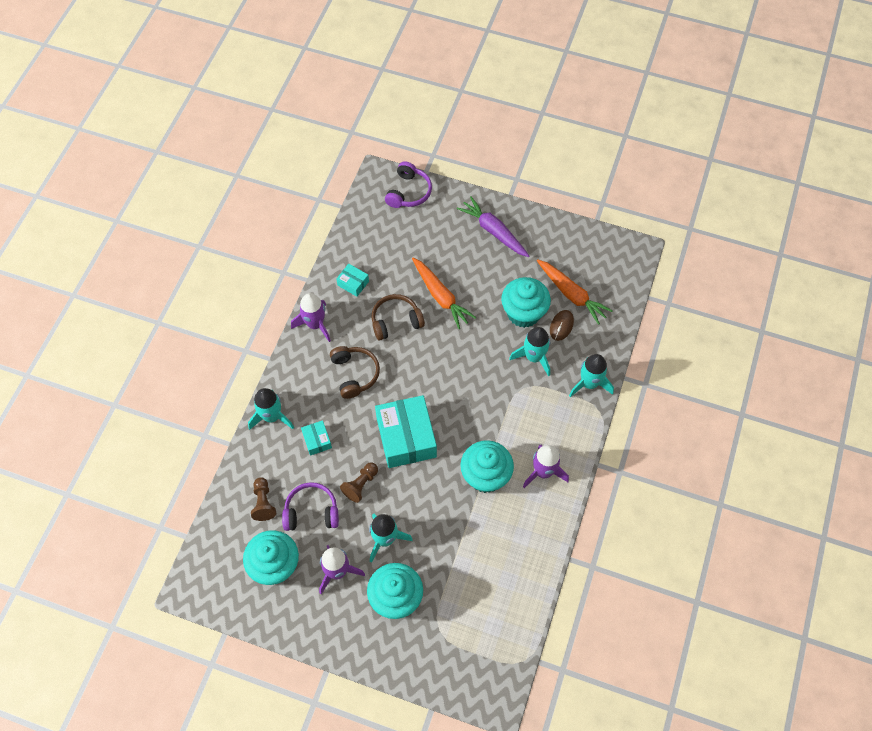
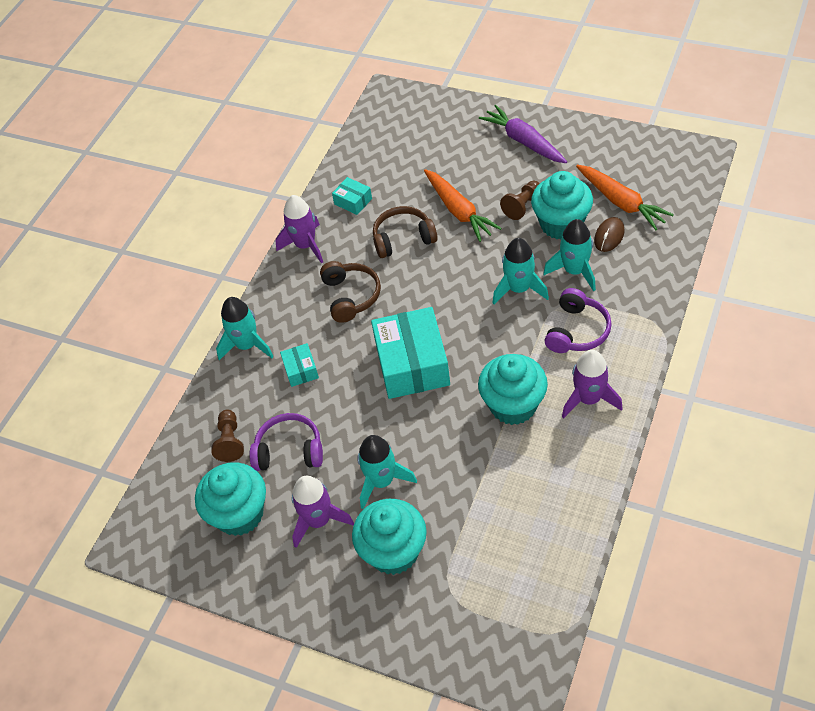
camera: 10 degrees right, 10 degrees down
(360, 485) = (353, 419): brown pawn -> brown pawn (522, 206)
(408, 192) = (422, 107): purple headphones -> purple headphones (577, 331)
(589, 383) = (646, 297): turquoise rocket -> turquoise rocket (519, 289)

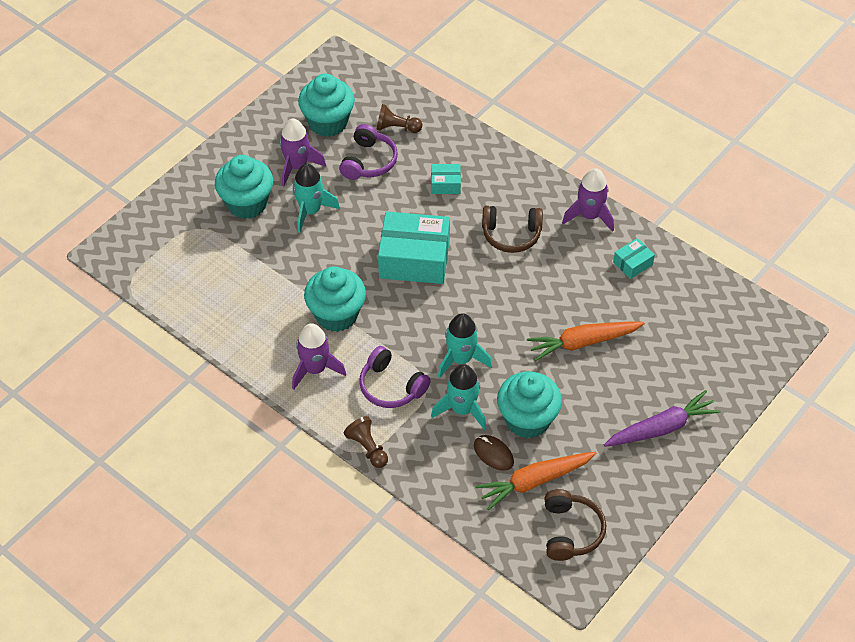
camera: 100 degrees right, 0 degrees up
(247, 345) = (489, 154): turquoise rocket -> none
(403, 239) = (565, 289): brown headphones -> brown headphones (570, 531)
(522, 206) = (566, 396): brown pawn -> brown pawn (367, 448)

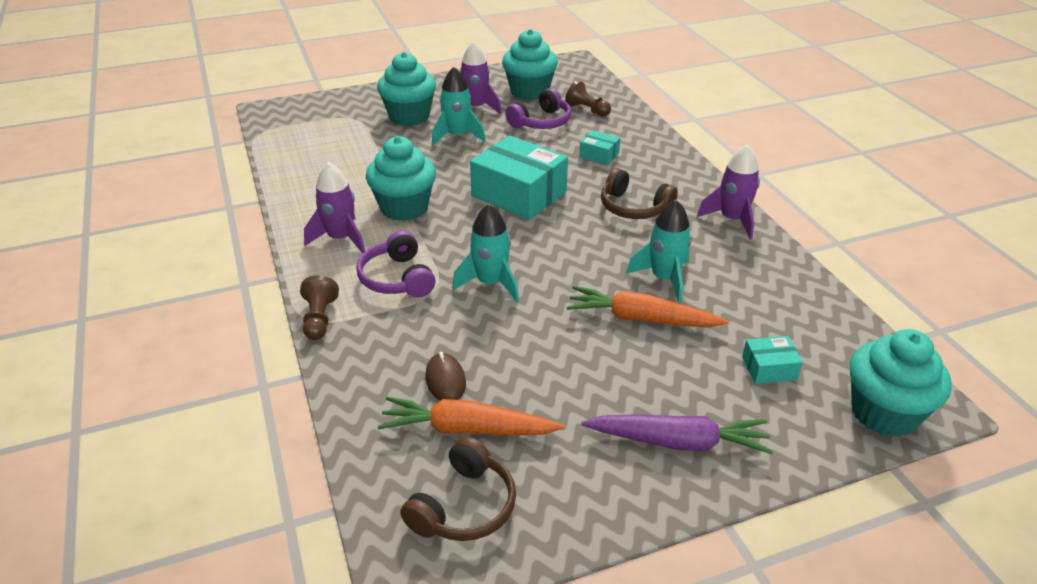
camera: 30 degrees right, 15 degrees down
(462, 409) = (450, 325): turquoise rocket -> turquoise rocket (664, 278)
(527, 420) = (514, 364): turquoise cupcake -> turquoise cupcake (884, 413)
(633, 263) = (755, 272): turquoise box -> turquoise box (769, 368)

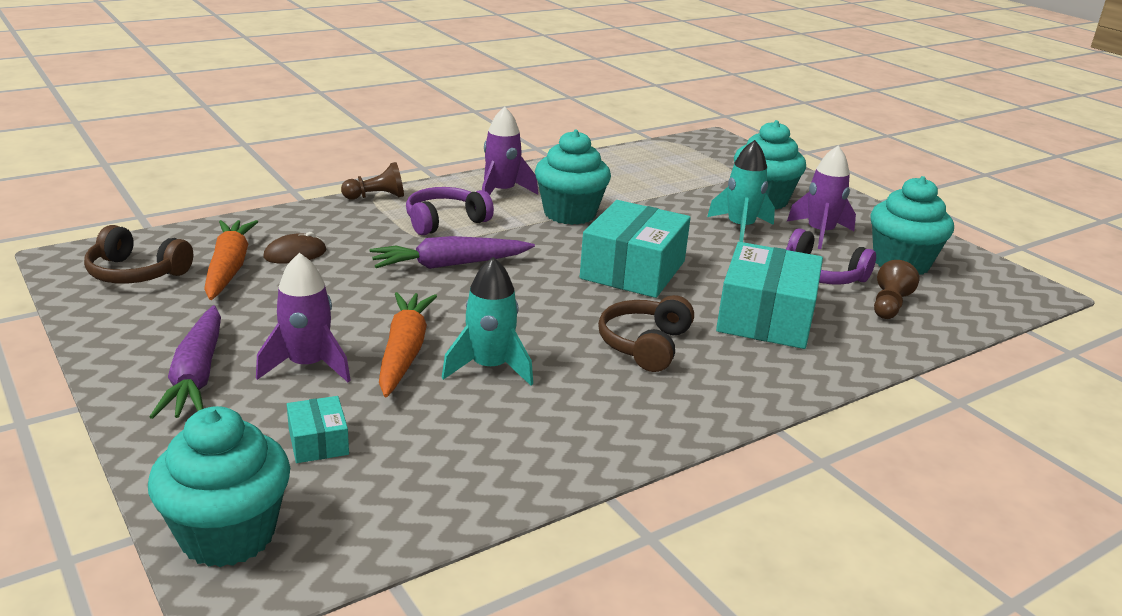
camera: 75 degrees right, 10 degrees down
(490, 283) = (449, 265): turquoise rocket -> purple carrot
(599, 155) = (766, 317): turquoise box -> turquoise box, size x2.15
(732, 220) = (656, 425): purple rocket -> purple rocket (307, 366)

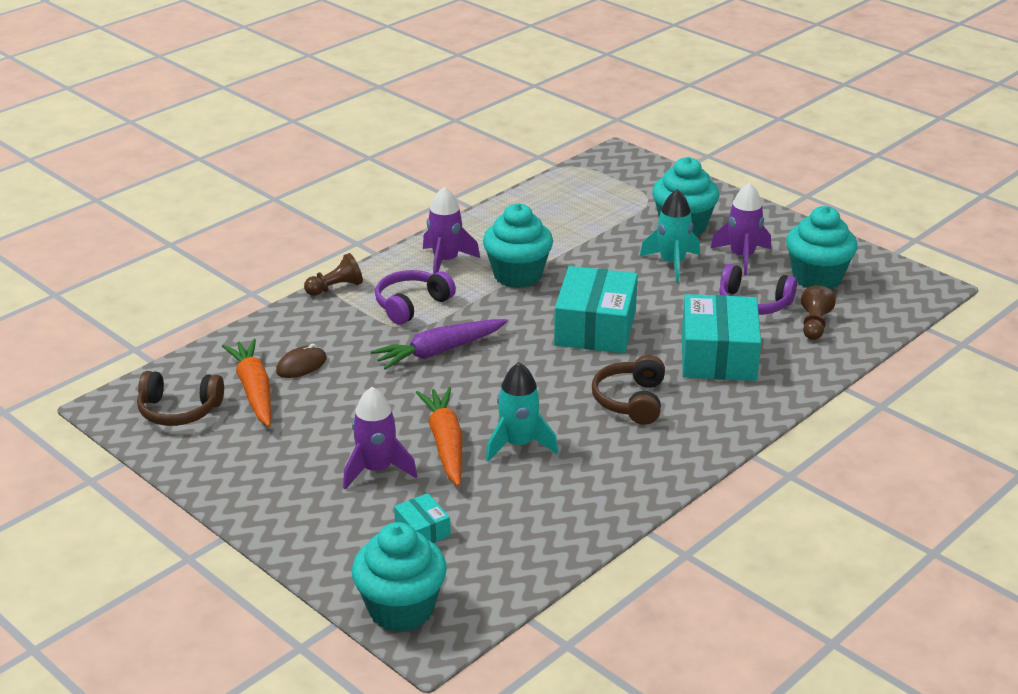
camera: 10 degrees left, 5 degrees up
(196, 375) = (296, 495): purple carrot -> none

